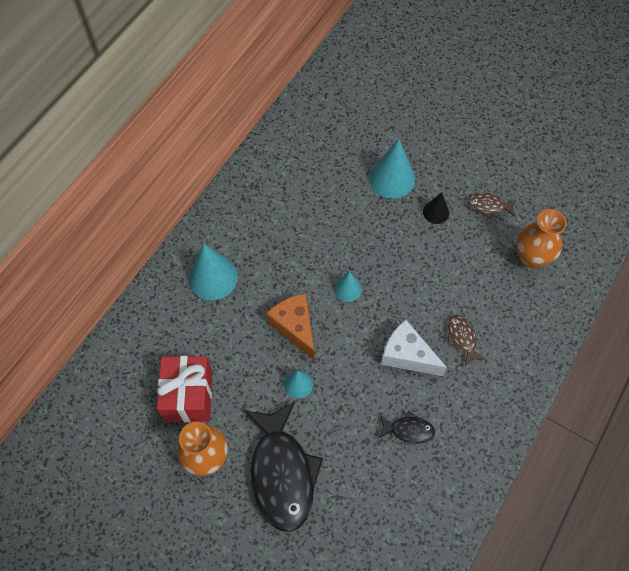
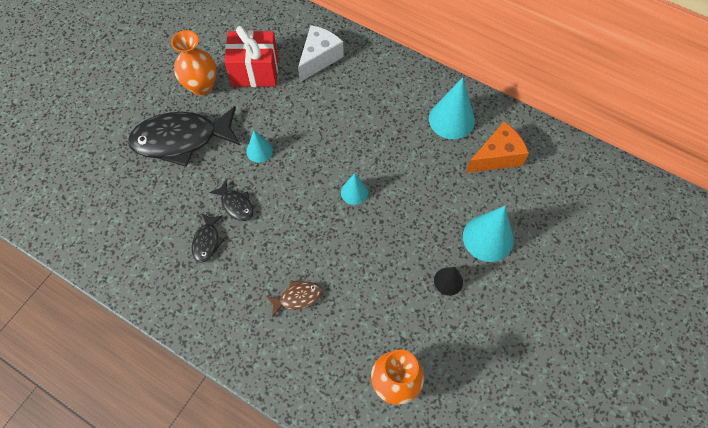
camera: 90 degrees right, 0 degrees up
(213, 277) = (366, 83): turquoise cone -> turquoise cone (451, 119)
(295, 327) = (315, 148): orange cheese -> orange cheese (497, 157)
(365, 404) = (236, 205): none -> black fish
(407, 355) = (282, 243): white cheese -> white cheese (319, 58)
(488, 206) = (460, 340): brown fish -> none

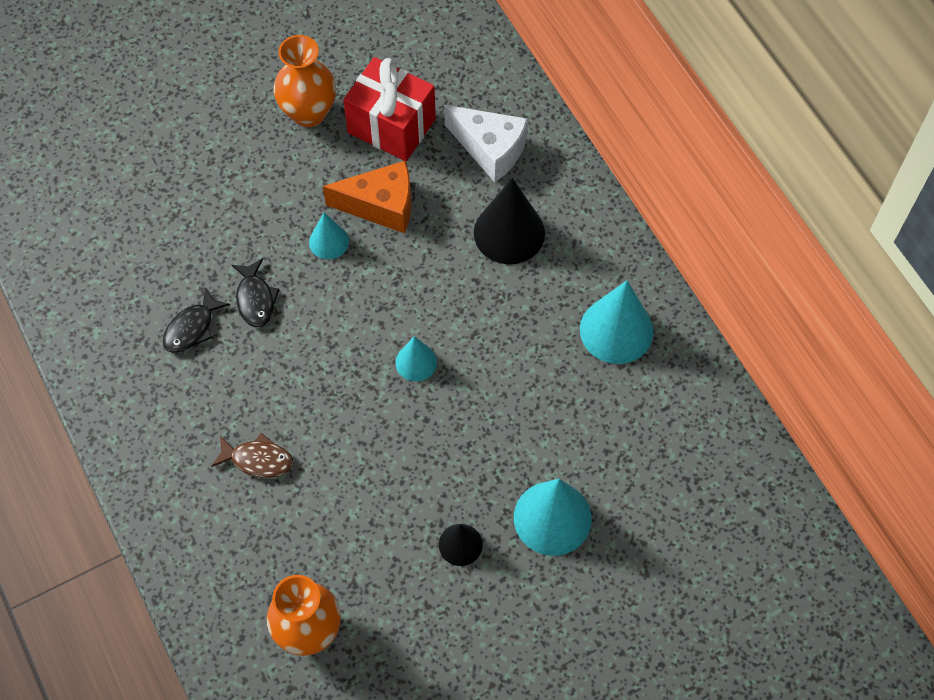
camera: 30 degrees right, 0 degrees up
(181, 139) = (239, 175): black fish -> none
(319, 58) = (490, 149): white cheese -> white cheese turned 60 degrees clockwise
(359, 97) = (509, 232): none -> black cone
(497, 157) = (643, 415): orange cheese -> orange cheese (381, 206)

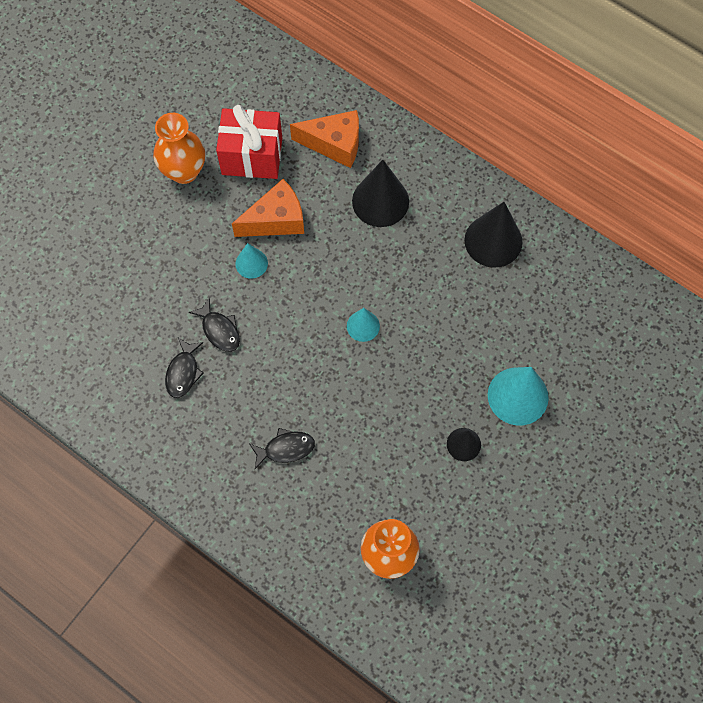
camera: 25 degrees left, 5 degrees up
(258, 460) = (285, 448): brown fish -> black fish
(490, 149) = (334, 144): white cheese -> orange cheese
(616, 330) = (493, 241): turquoise cone -> black cone

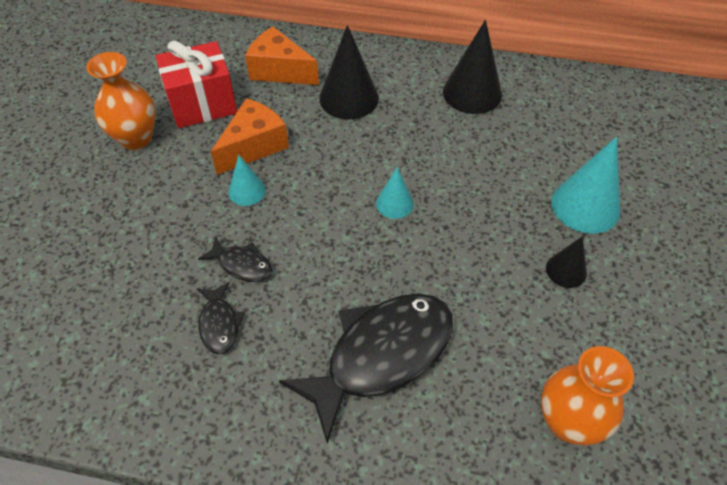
camera: 25 degrees left, 15 degrees down
(285, 448) = (381, 355): black fish -> black fish, size x2.21
(334, 144) = (279, 70): orange cheese -> orange cheese turned 135 degrees counterclockwise

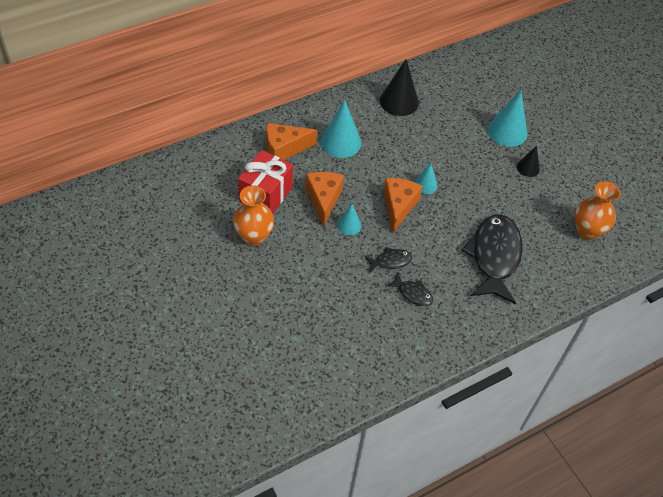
camera: 45 degrees left, 0 degrees up
(329, 208) = (398, 207): none -> orange cheese
(349, 98) = (340, 142): black cone -> turquoise cone

